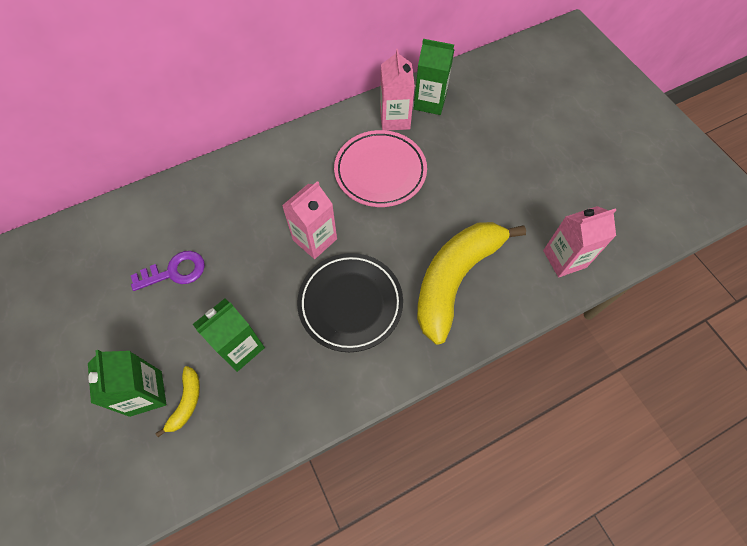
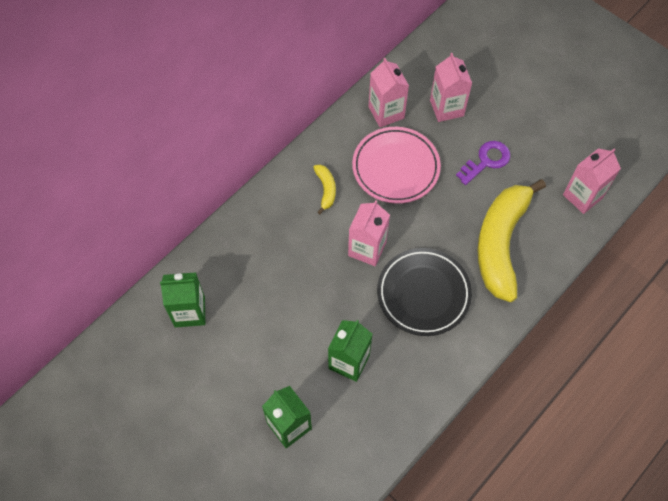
camera: 20 degrees left, 0 degrees up
(175, 271) = (258, 318): purple key -> purple key (486, 161)
(186, 402) = (327, 420): yellow banana -> yellow banana (326, 190)
(430, 102) = (410, 85): green carton -> green carton (189, 312)
(456, 132) = (446, 108): none -> pink carton

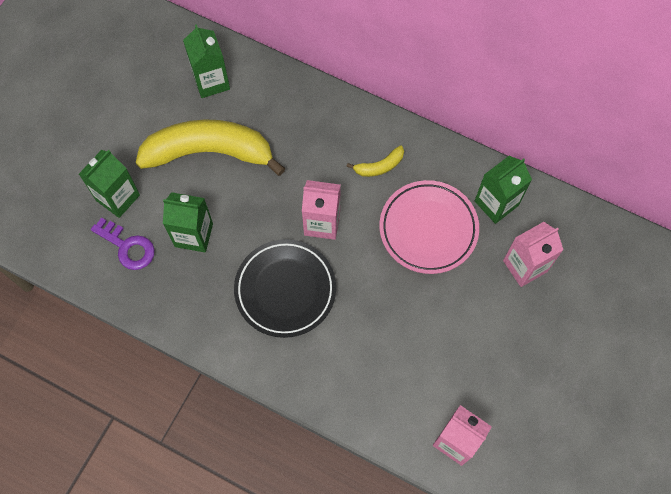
camera: 75 degrees right, 5 degrees up
(386, 112) = (496, 203): pink carton -> green carton
(486, 161) = (468, 323): purple key -> purple key (127, 247)
(501, 243) = (367, 358): yellow banana -> yellow banana (209, 152)

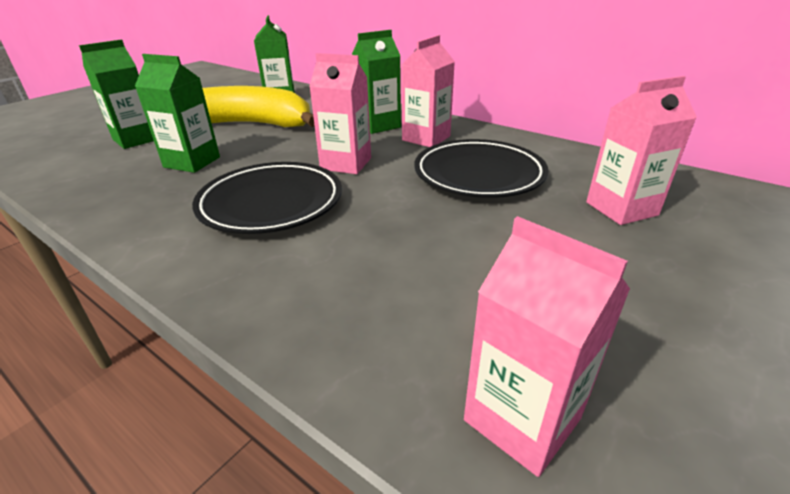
camera: 10 degrees right, 35 degrees down
(127, 247) = (111, 164): purple key -> none
(379, 166) = (426, 138): yellow banana -> pink carton
(428, 229) = (479, 175): pink plate -> black plate
(496, 203) = (568, 164): green carton -> green carton (378, 125)

